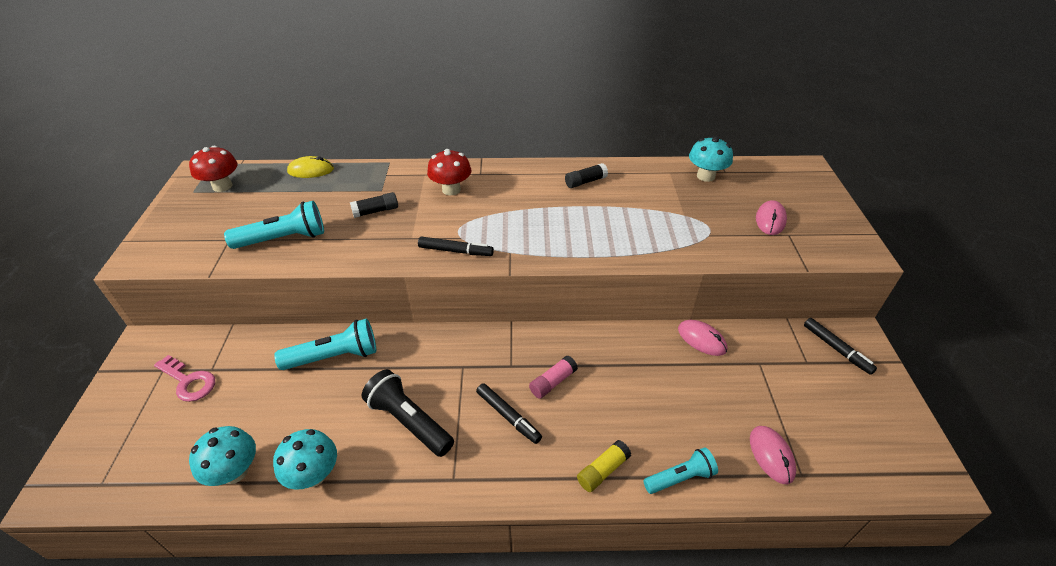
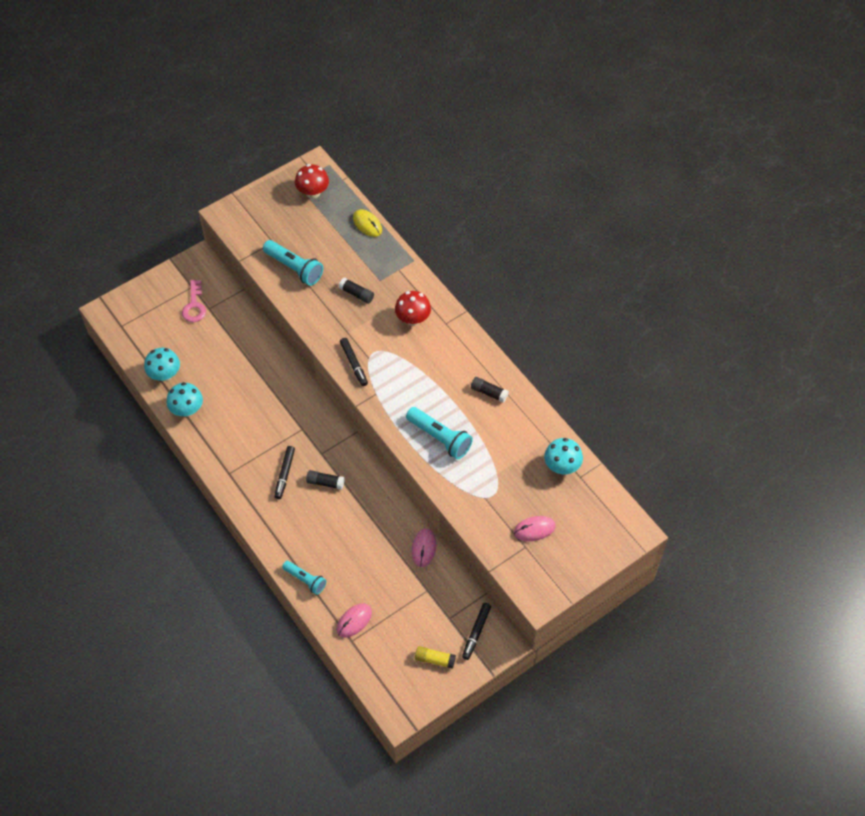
camera: 55 degrees right, 15 degrees up
(334, 356) = (260, 359): turquoise flashlight -> turquoise flashlight (440, 438)
(409, 421) = (246, 429): black flashlight -> none
(552, 382) = (325, 482): pink glue stick -> black glue stick
(603, 470) = (283, 540): yellow glue stick -> yellow glue stick (435, 659)

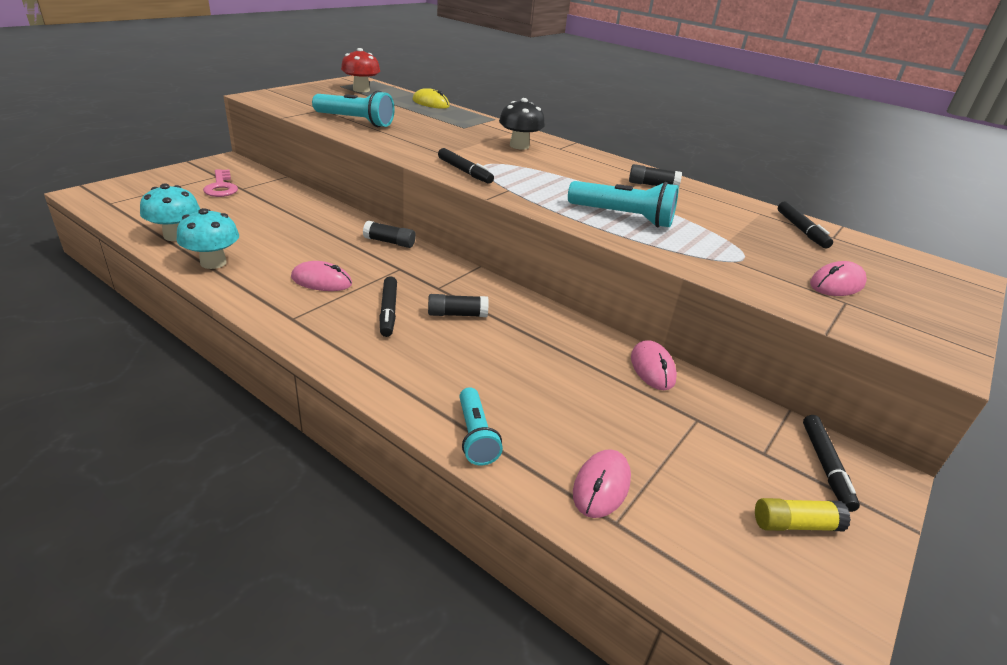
camera: 20 degrees left, 25 degrees down
(250, 437) = (321, 281): none -> pink mouse
(305, 580) = (475, 436): turquoise flashlight -> turquoise flashlight turned 60 degrees clockwise
(356, 294) = (441, 134): black glue stick -> black glue stick (389, 242)
(413, 319) = (519, 146): red mushroom -> black mushroom
(562, 466) = (801, 230): turquoise mushroom -> black marker

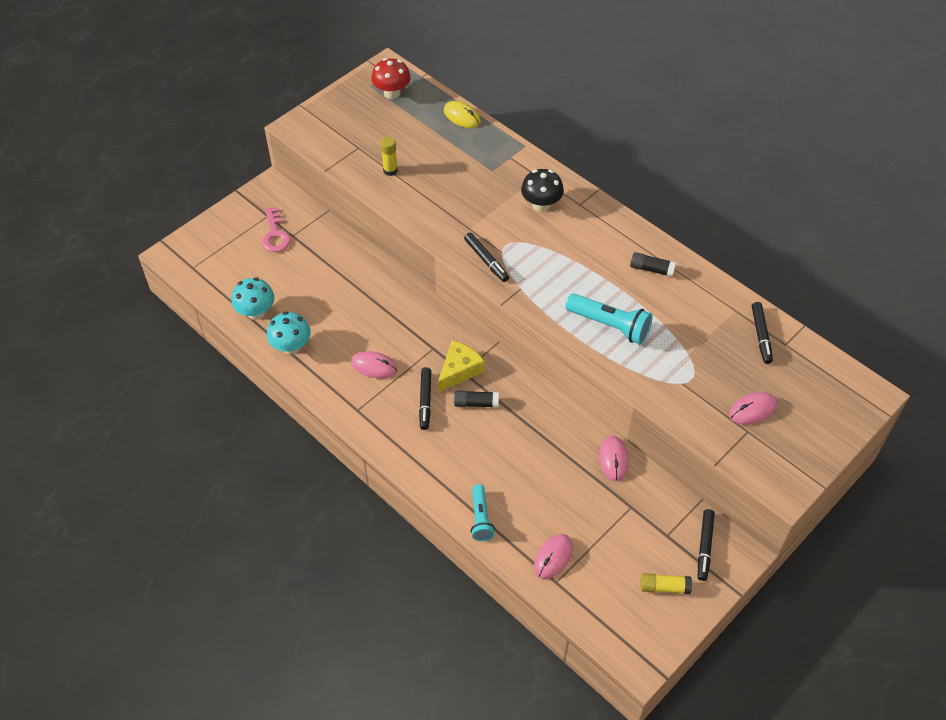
camera: 10 degrees right, 20 degrees up
(355, 121) = (390, 170): turquoise flashlight -> yellow glue stick
(389, 242) = (424, 312): black glue stick -> none
(433, 286) = (459, 370): none -> yellow cheese

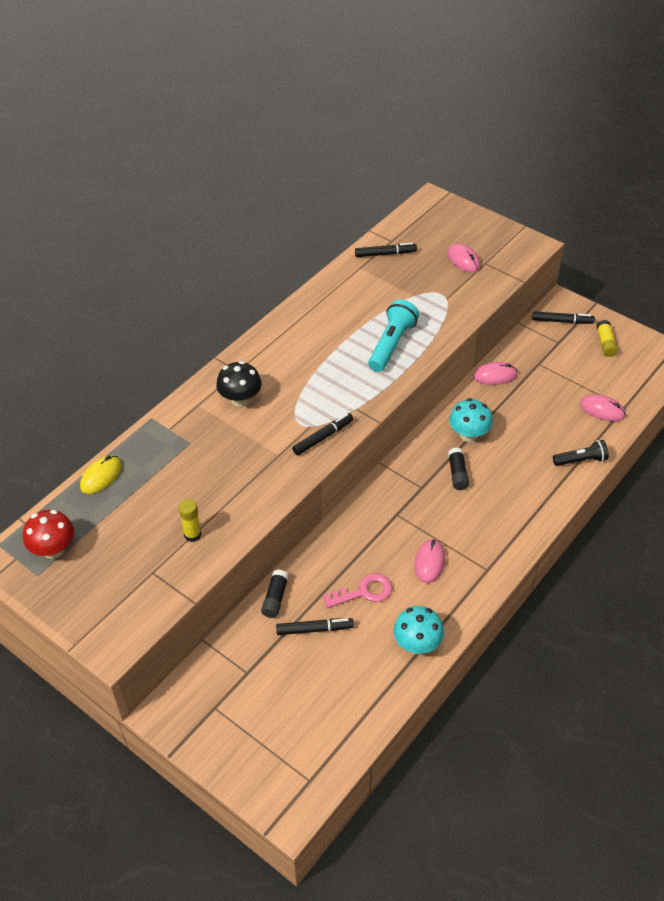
camera: 95 degrees left, 5 degrees down
(256, 312) = (373, 690): turquoise mushroom -> turquoise mushroom (469, 435)
(275, 235) = (247, 692): pink key -> pink key (364, 592)
(425, 401) = (464, 514): black marker -> black marker (314, 629)
(459, 370) = (420, 490): yellow cheese -> none
(480, 518) = (581, 460): turquoise flashlight -> black flashlight
(651, 269) = (319, 319): black glue stick -> black glue stick (275, 598)

